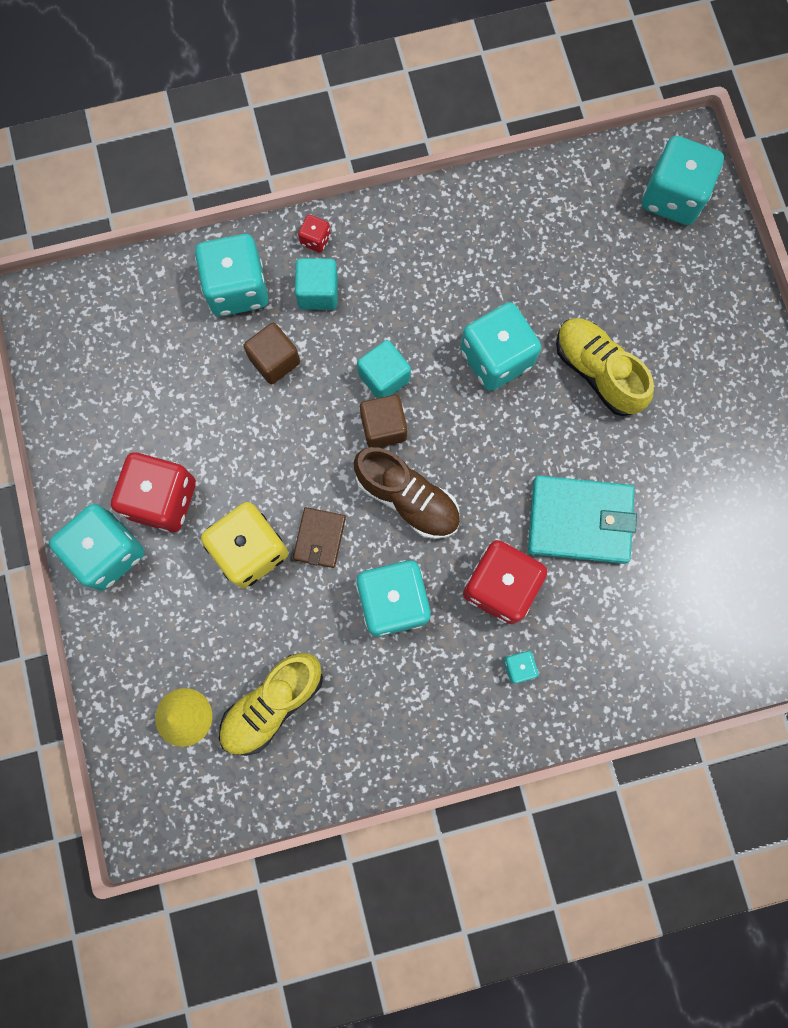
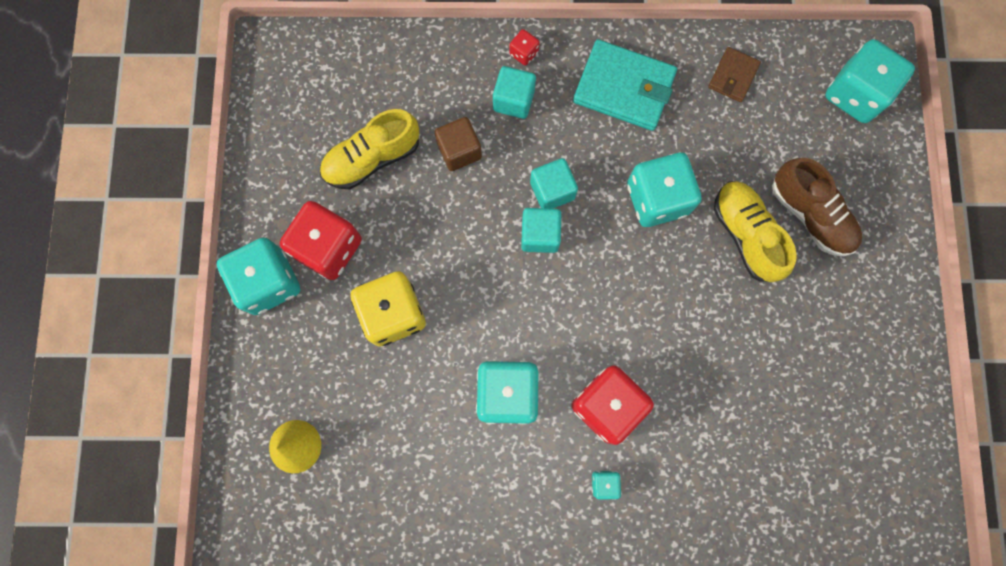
camera: 15 degrees right, 0 degrees up
(237, 289) = (443, 79): turquoise dice -> none
(273, 704) = (376, 456): yellow shoe -> yellow shoe (372, 158)
(319, 538) = (457, 319): brown wallet -> brown wallet (733, 76)
(383, 427) = (540, 235): brown cube -> turquoise cube
(407, 498) = (544, 304): brown shoe -> brown shoe (810, 215)
(579, 520) = (694, 365): turquoise wallet -> turquoise wallet (624, 88)

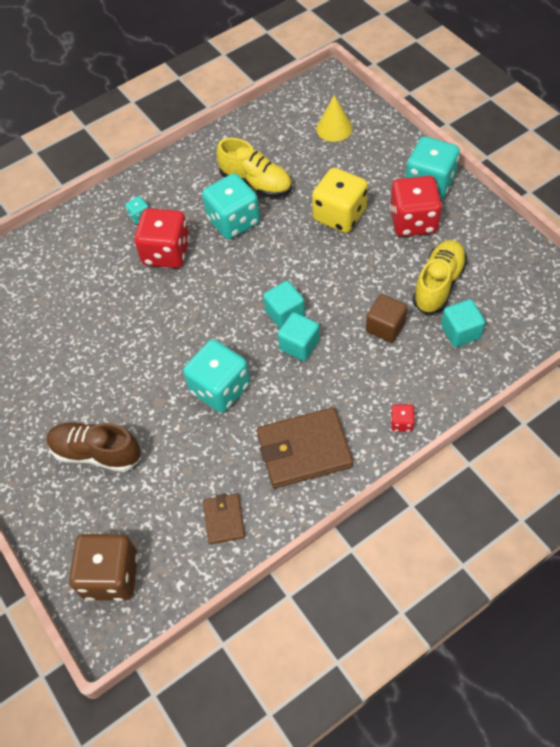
camera: 150 degrees right, 20 degrees down
(513, 100) = (378, 385): turquoise cube -> turquoise cube (460, 332)
(624, 88) = (304, 450): turquoise wallet -> brown wallet
(745, 235) = (138, 407): yellow shoe -> yellow shoe (256, 183)
(855, 94) = (111, 576): turquoise dice -> brown dice

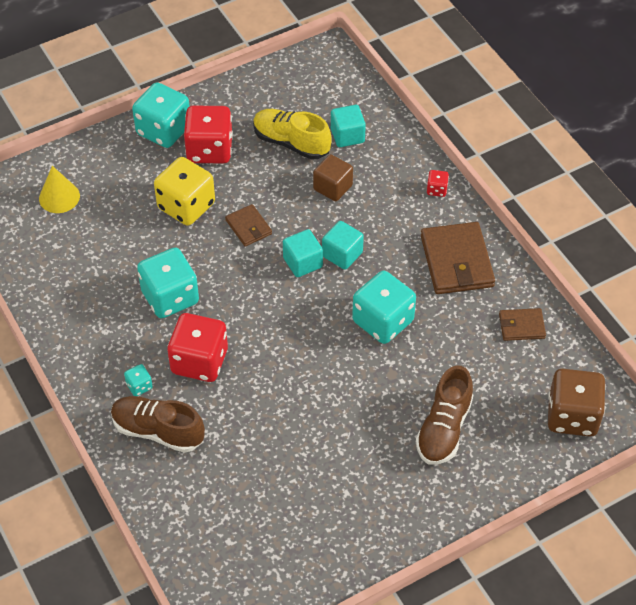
camera: 90 degrees left, 5 degrees down
(96, 236) = (158, 431): none -> brown shoe
(256, 183) = (119, 273): yellow shoe -> none
(322, 265) = (248, 227): none -> brown wallet

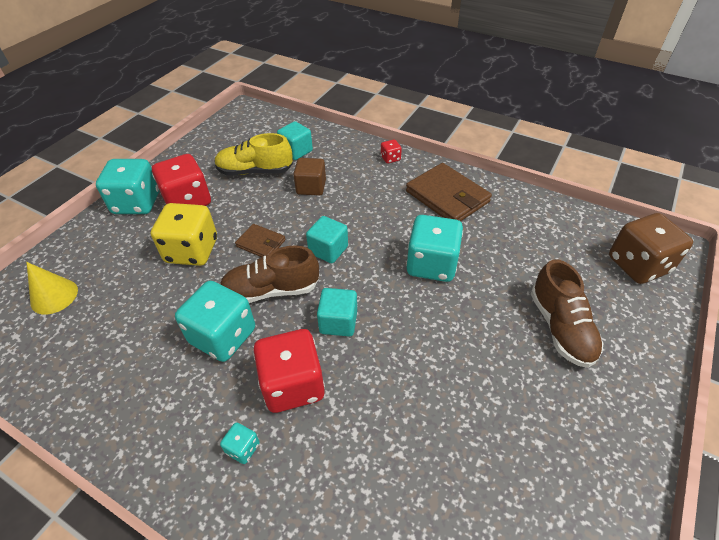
camera: 30 degrees left, 5 degrees down
(158, 431) = (296, 492): brown shoe -> brown shoe (271, 290)
(342, 254) = (356, 229): turquoise cube -> turquoise cube (338, 322)
(521, 326) = (535, 219): brown wallet -> none

